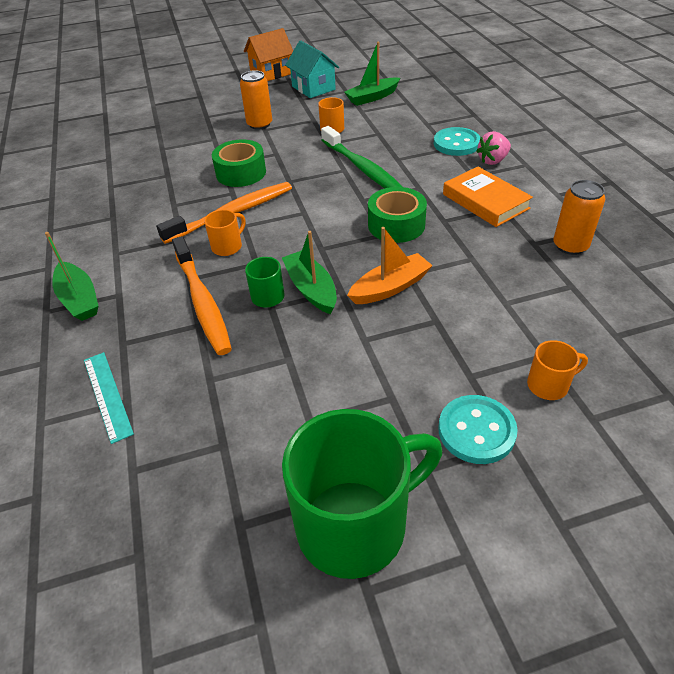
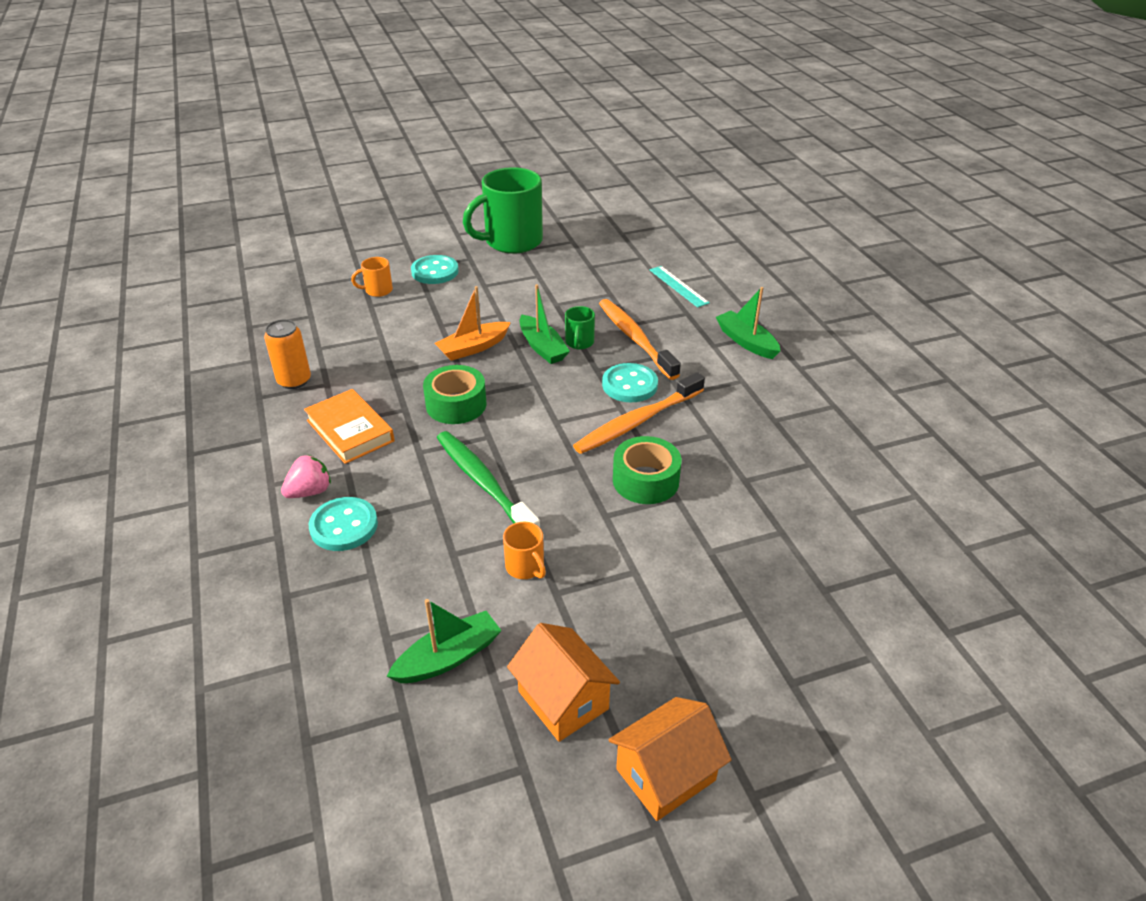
camera: 175 degrees right, 5 degrees down
(227, 246) = (629, 385): orange mug -> turquoise button
(259, 124) = (646, 584): orange can -> none
(313, 88) = (563, 700): turquoise house -> orange house

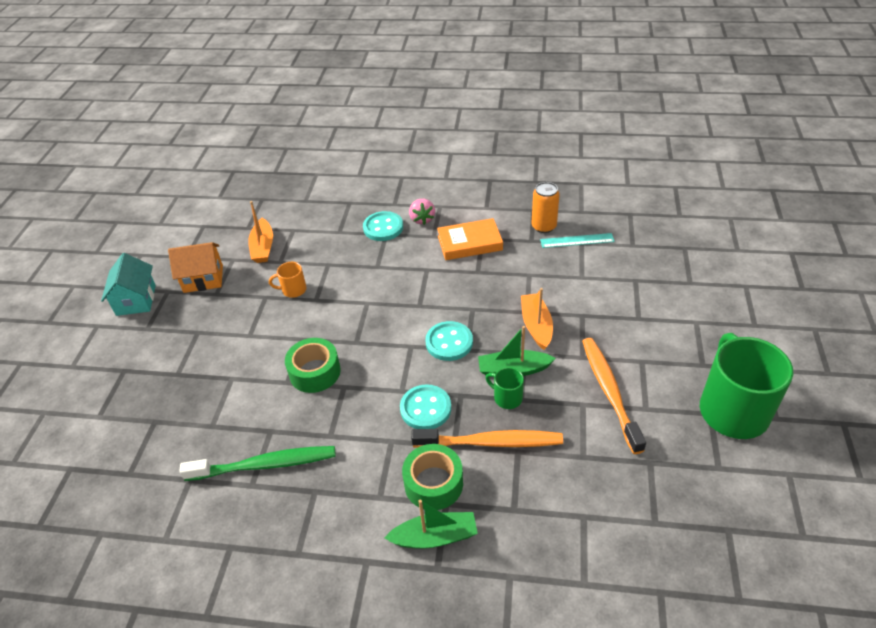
camera: 120 degrees right, 5 degrees up
(378, 290) = (659, 288): orange mug -> none
(435, 271) = (682, 332): turquoise button -> turquoise button (449, 342)
(448, 657) = (263, 247): green boat -> orange boat
(456, 405) = (466, 298): green tape -> green tape (433, 483)
(483, 483) = (374, 291): green toothbrush -> green toothbrush (265, 465)
(637, 421) = (377, 394): orange toothbrush -> orange toothbrush (609, 392)
(665, 774) = (136, 300): orange house -> turquoise house
(678, 286) = (572, 529): turquoise ruler -> turquoise ruler (577, 240)

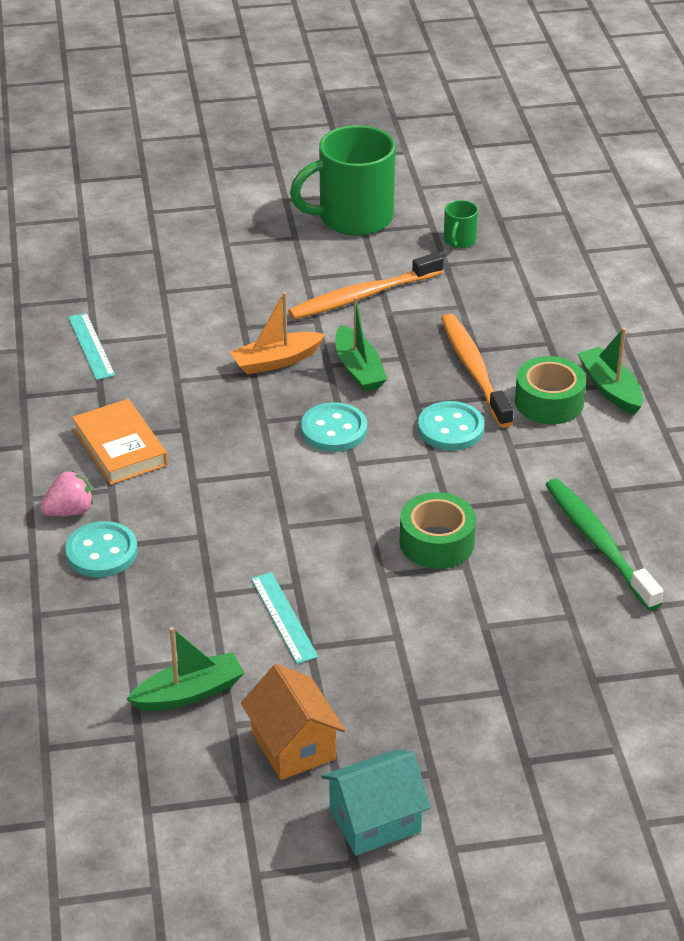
camera: 110 degrees left, 5 degrees down
(263, 247) = (189, 693): orange boat -> green boat
(293, 290) = (284, 617): orange mug -> turquoise ruler
(507, 398) = (404, 368): green mug -> green mug (459, 241)
(544, 226) = (64, 380): orange can -> none

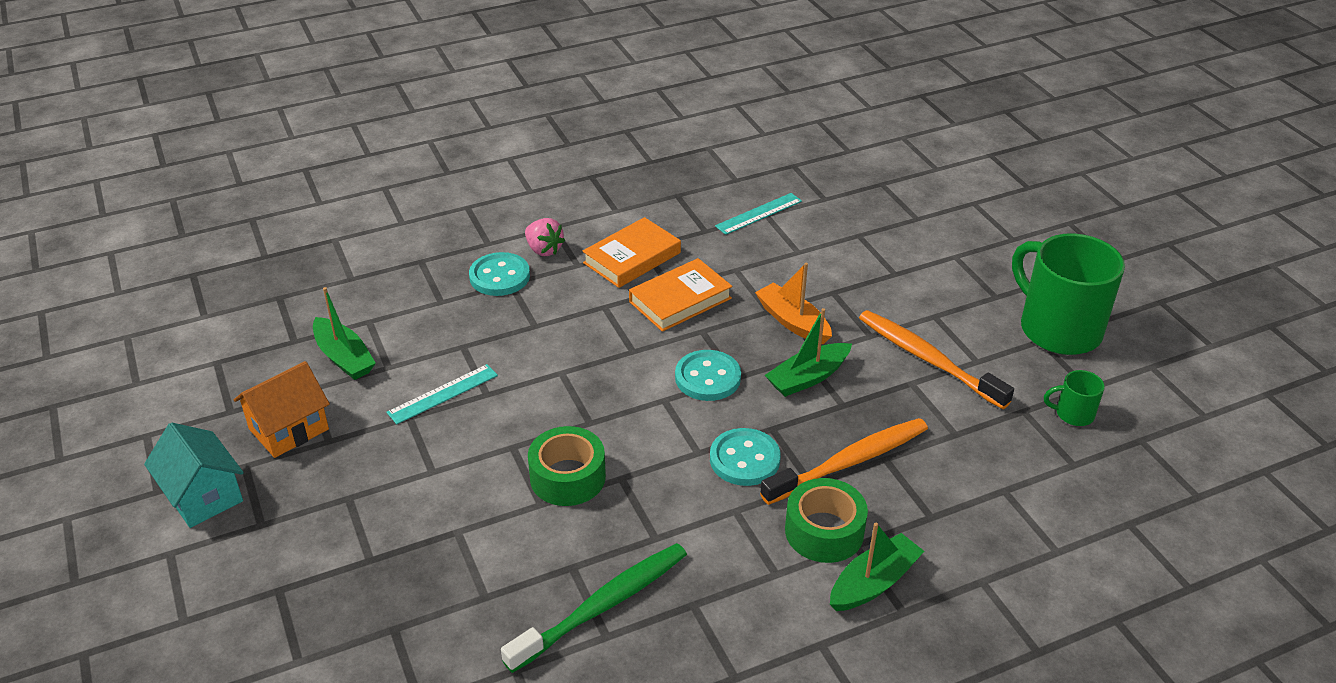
camera: 75 degrees right, 0 degrees up
(208, 426) = (680, 300): none -> orange book

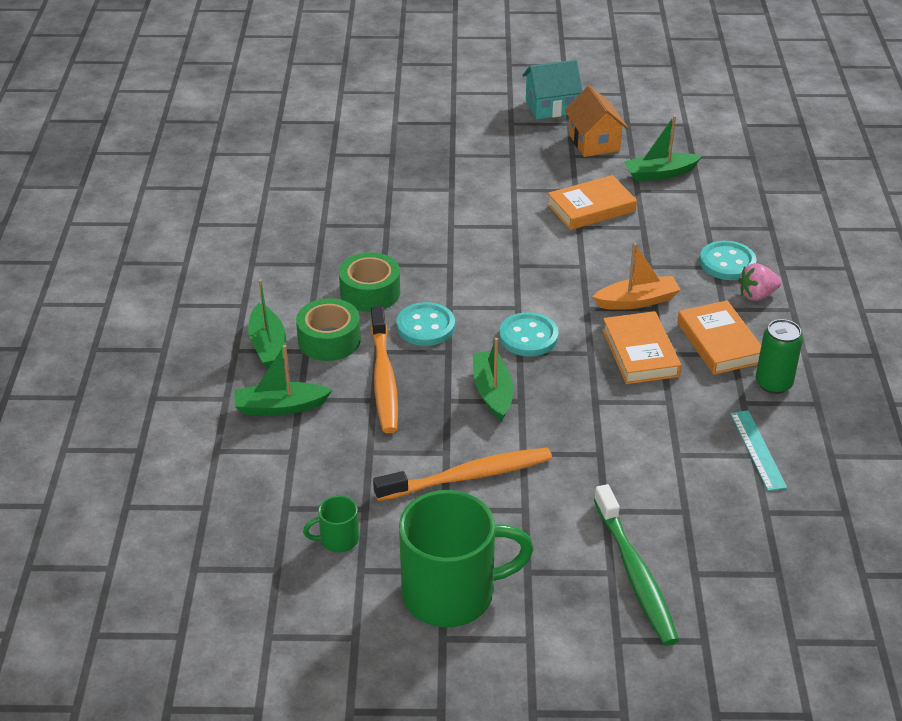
camera: 115 degrees right, 0 degrees up
(443, 394) = (591, 208): turquoise ruler -> orange book
(567, 477) = (467, 242): green tape -> green tape (370, 292)
(602, 606) = (346, 228): green toothbrush -> green toothbrush (635, 573)
(668, 219) = (773, 383): none -> green can
(793, 322) = (571, 410): orange boat -> orange boat (637, 301)
(956, 527) = (280, 407): none -> green boat
(1073, 414) = (338, 539): green mug -> green mug turned 135 degrees counterclockwise

